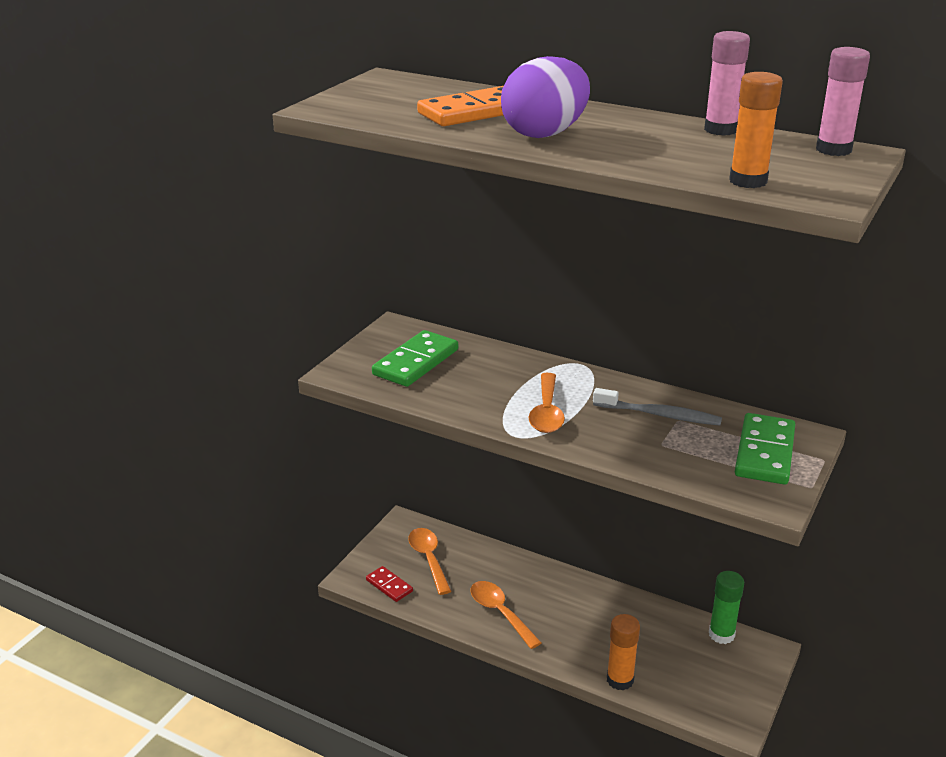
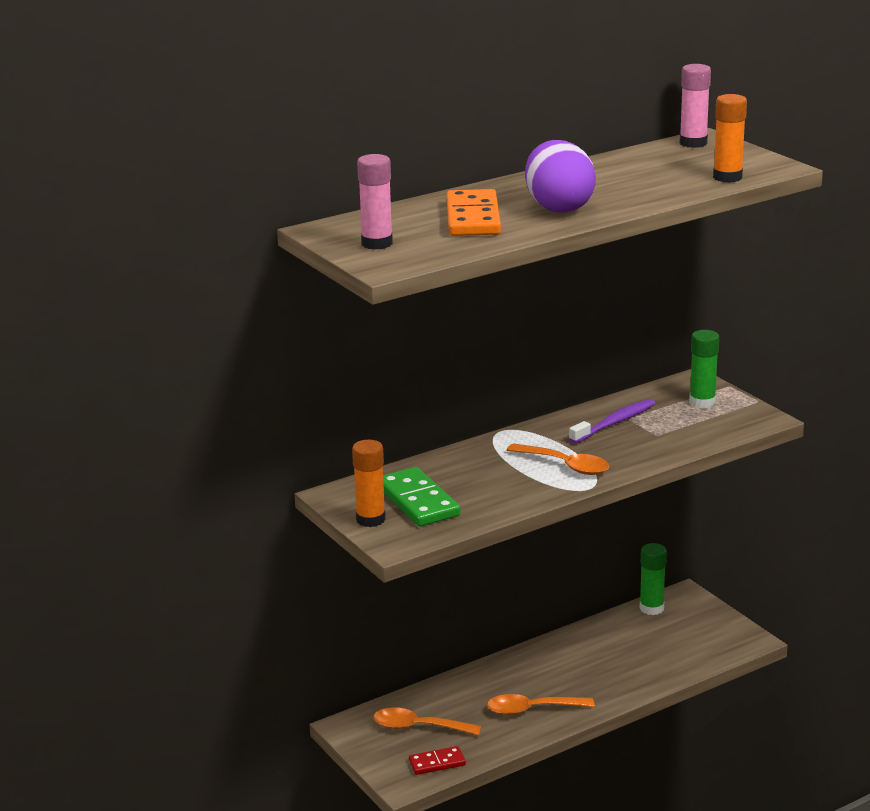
camera: 60 degrees left, 5 degrees down
(620, 680) = (664, 675): orange glue stick -> orange glue stick (370, 519)
(659, 415) = (614, 423): grey toothbrush -> purple toothbrush
(720, 130) = (615, 160): pink glue stick -> pink glue stick (377, 243)
(764, 452) = (702, 402): green domino -> green glue stick

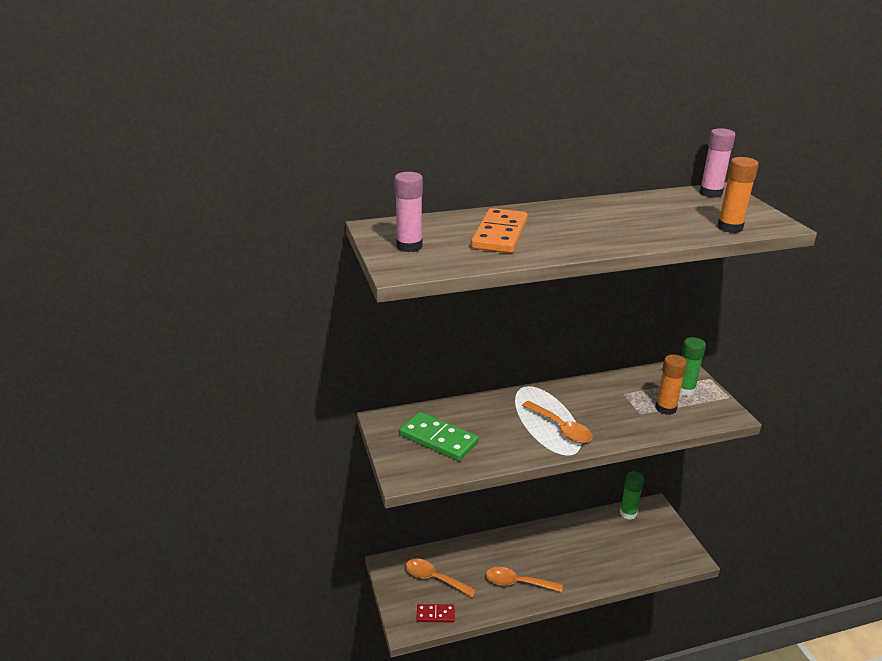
camera: 15 degrees right, 5 degrees up
(370, 519) = (397, 449): orange glue stick -> orange glue stick (666, 408)
(418, 501) = (438, 439): green domino -> green domino turned 45 degrees counterclockwise
(558, 208) = (574, 235): purple egg -> none
(614, 423) = (611, 396): purple toothbrush -> none

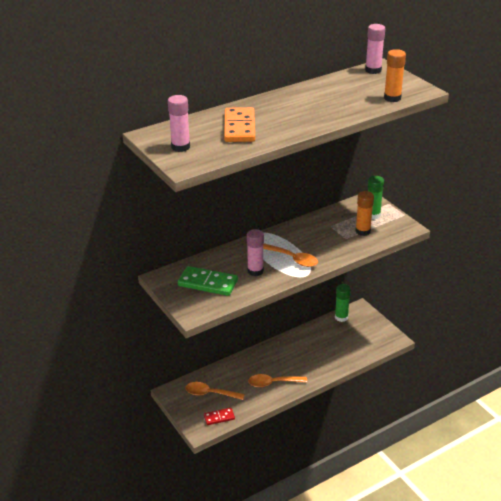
camera: 15 degrees left, 5 degrees up
(505, 434) = (255, 271): none -> pink glue stick

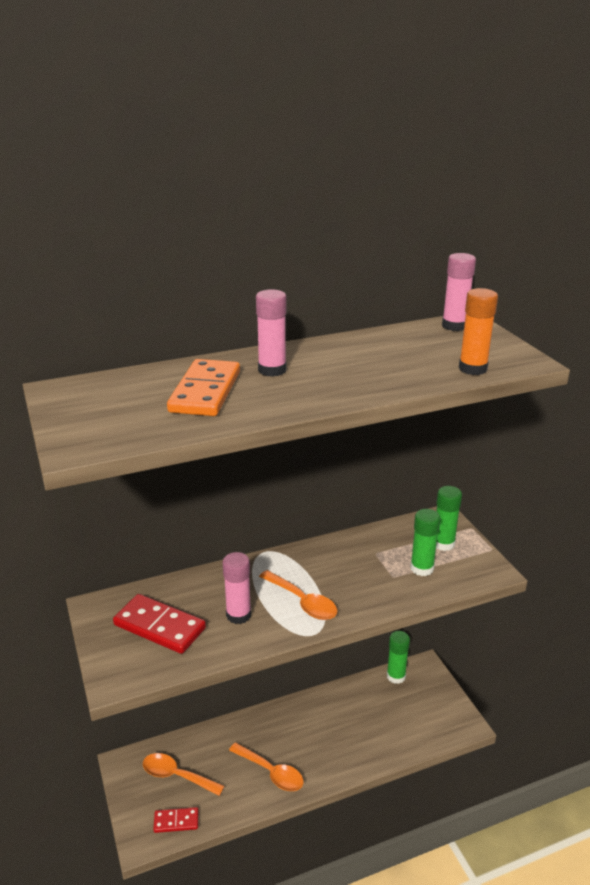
camera: 10 degrees right, 5 degrees down
(180, 147) = (93, 414): pink glue stick -> pink glue stick (272, 370)
(208, 283) = (160, 626): green domino -> red domino
(273, 383) = (271, 772): orange spoon -> orange spoon turned 150 degrees counterclockwise
(363, 231) = (422, 568): orange glue stick -> green glue stick

